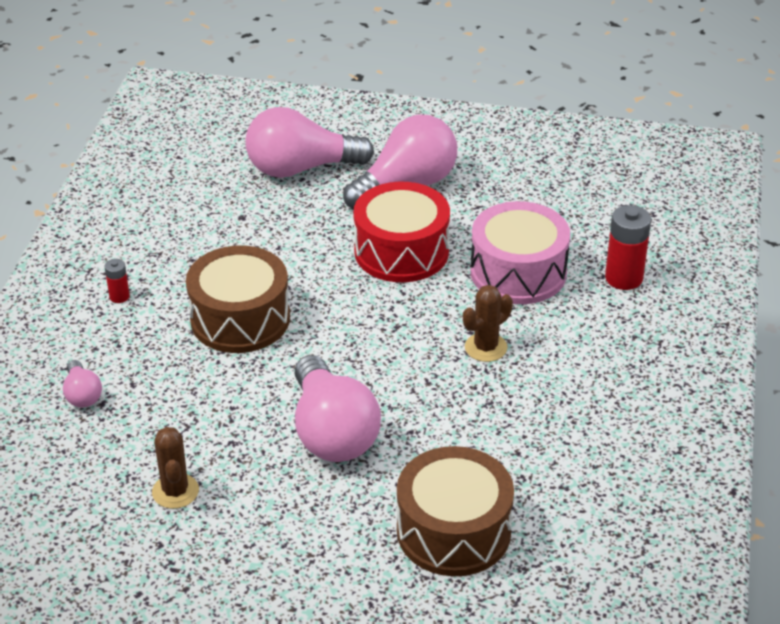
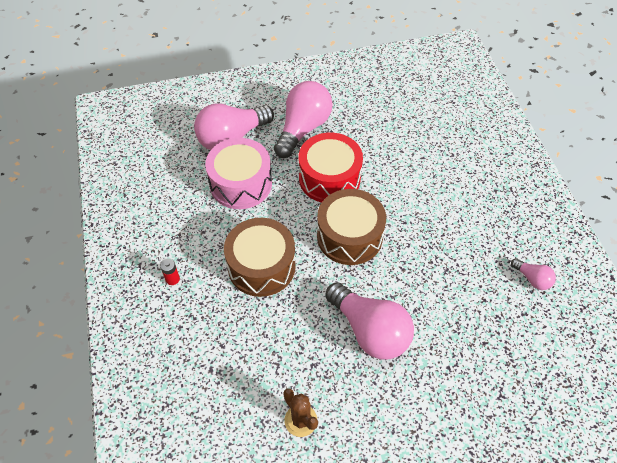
camera: 25 degrees left, 15 degrees up
(82, 395) = (193, 368): pink light bulb -> pink light bulb (532, 279)
(453, 531) = (485, 374): brown drum -> brown drum (349, 236)
(486, 347) = (420, 230): brown cactus -> none
(518, 272) = (405, 169): pink drum -> pink drum (241, 184)
(623, 278) = (465, 152): red battery -> none

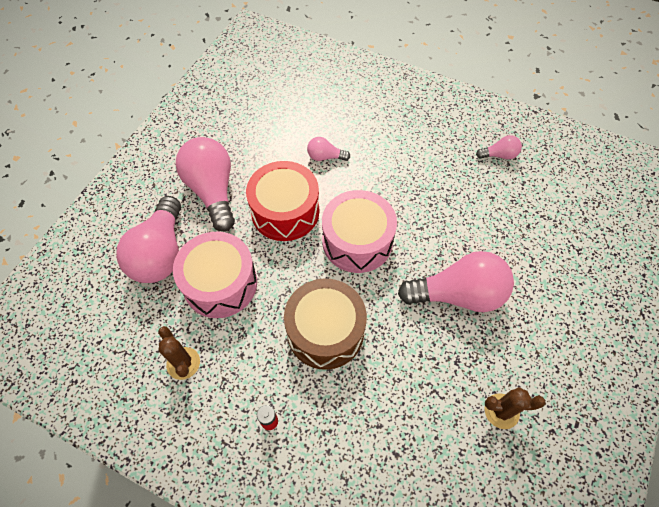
camera: 50 degrees left, 5 degrees up
(171, 206) = (183, 363): none -> brown cactus
(349, 236) = (357, 241): brown drum -> pink drum
(399, 168) = (325, 157): none -> pink light bulb

